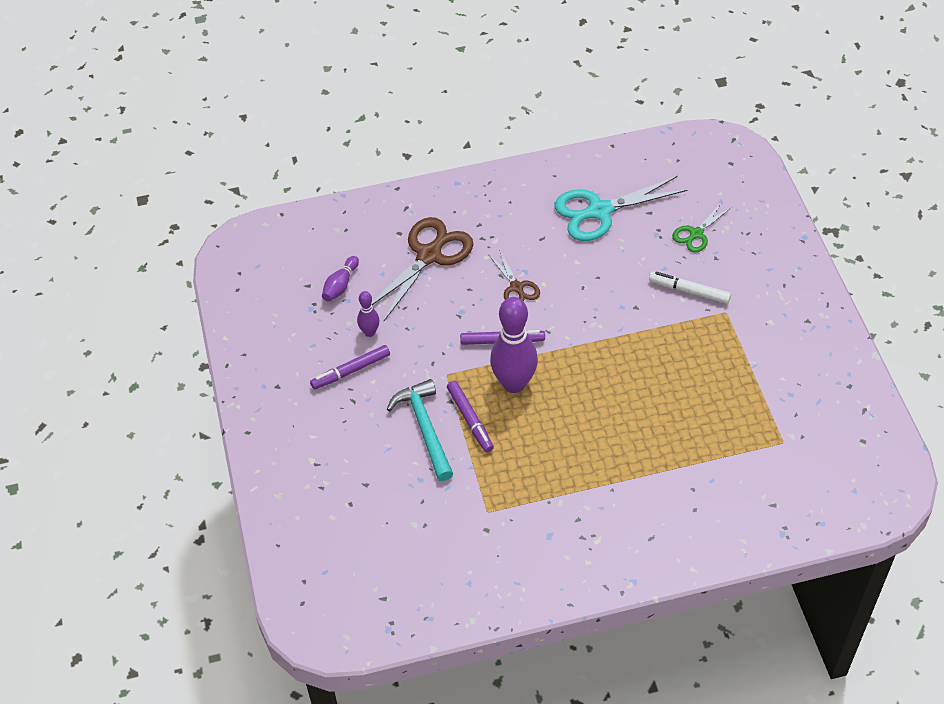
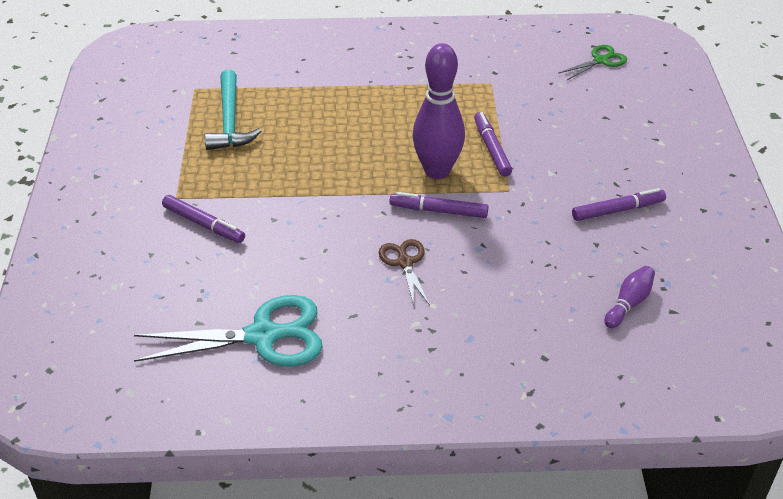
camera: 170 degrees left, 10 degrees down
(369, 332) = (593, 245): purple bowling pin -> none
(425, 428) = (540, 149): turquoise hammer -> turquoise hammer (230, 121)
(430, 254) = (506, 320): brown scissors -> none
(689, 291) = (204, 224): white marker -> purple marker
(695, 234) = (157, 284): green scissors -> green scissors (601, 60)

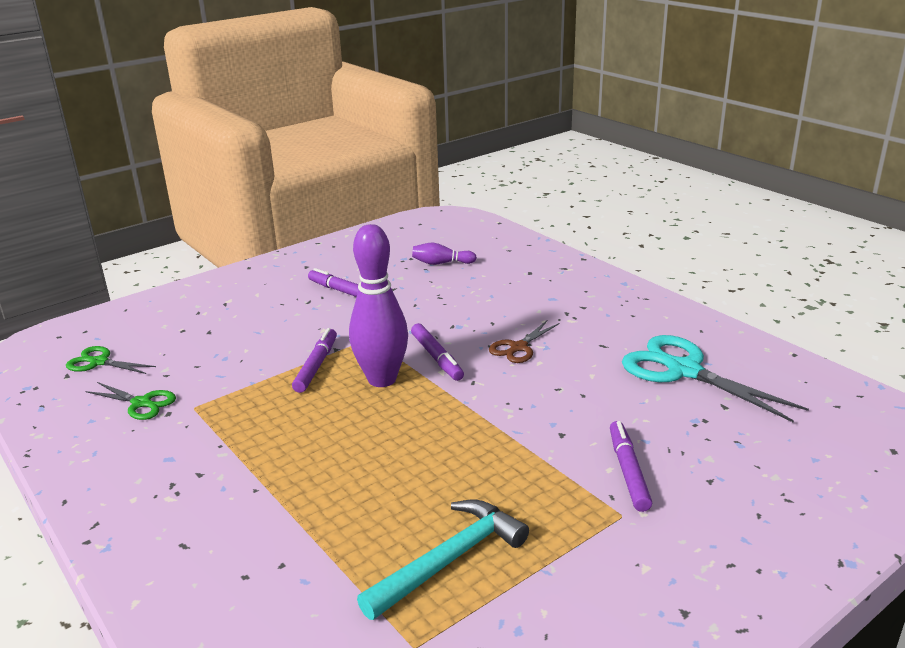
camera: 125 degrees left, 15 degrees down
(492, 149) = (316, 366): purple marker -> purple marker turned 150 degrees clockwise
(518, 65) = (142, 403): none -> green scissors

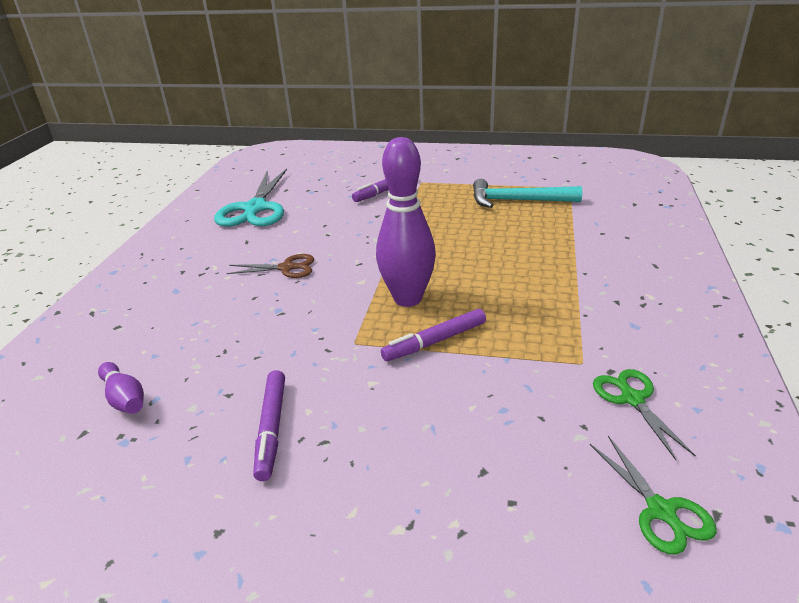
camera: 130 degrees left, 5 degrees up
(436, 358) = (345, 292): purple marker -> none

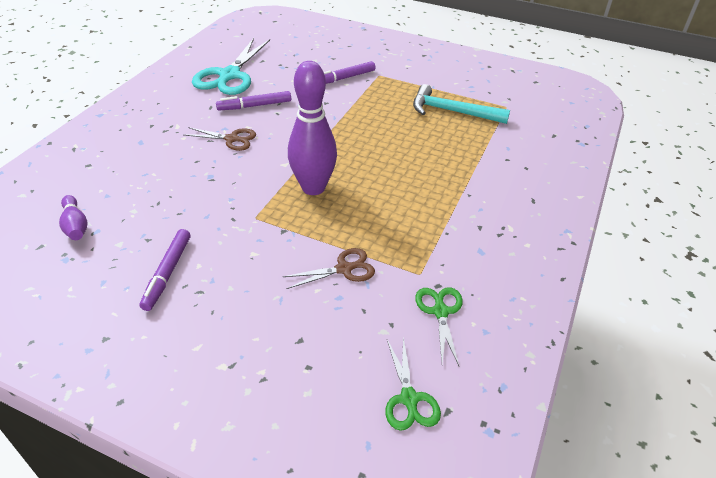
camera: 10 degrees right, 10 degrees up
(435, 341) = (316, 230): purple marker -> purple marker (254, 106)
(492, 376) = (345, 269): none -> brown scissors

